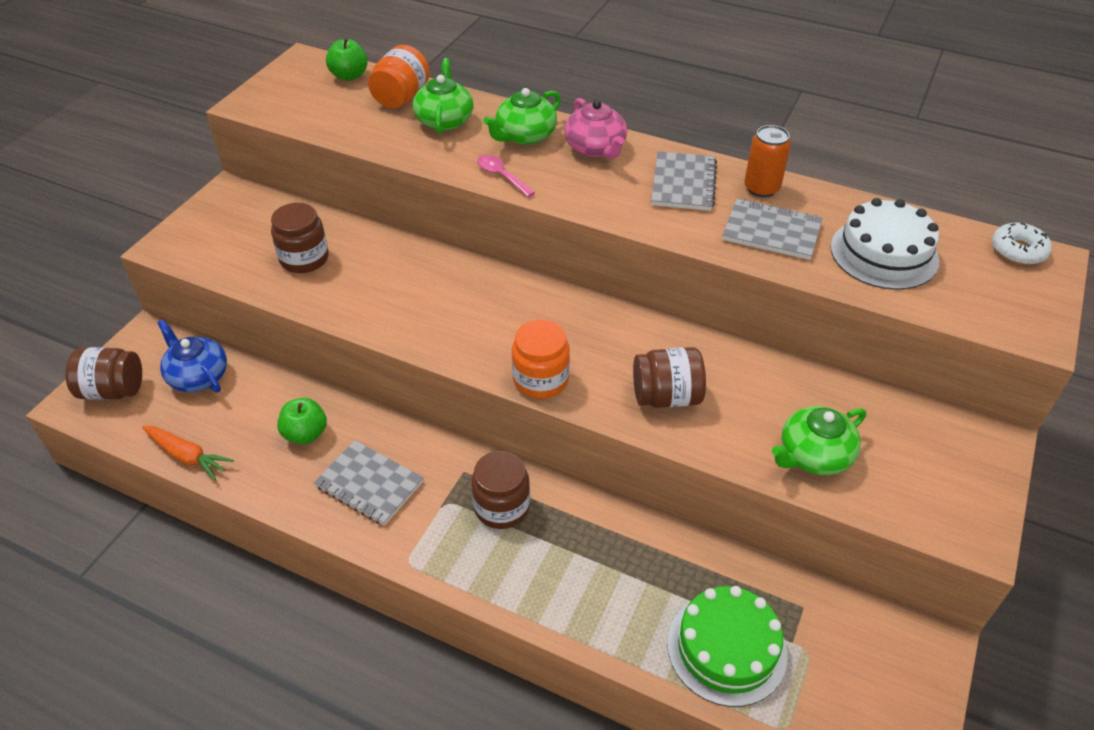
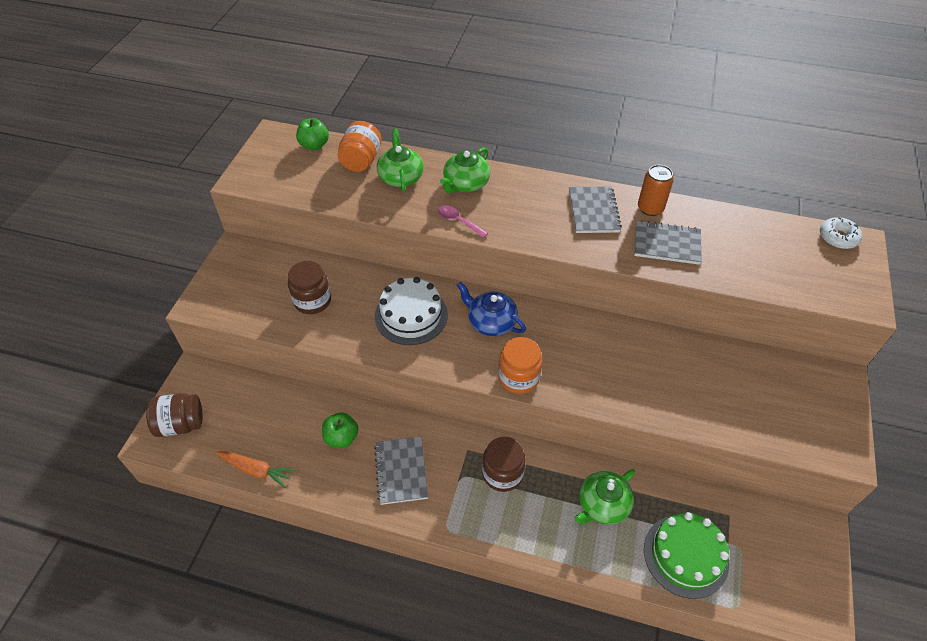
camera: 10 degrees left, 5 degrees up
(198, 376) = (244, 402): blue teapot -> blue teapot (491, 322)
(369, 484) = (401, 471): grey notebook -> grey notebook turned 60 degrees clockwise
(595, 148) = (521, 188): pink teapot -> none
(666, 397) = (611, 378): brown jar -> none
(813, 455) = (724, 409): green teapot -> green teapot (602, 505)
(884, 253) = (748, 252): white cake -> white cake (411, 315)

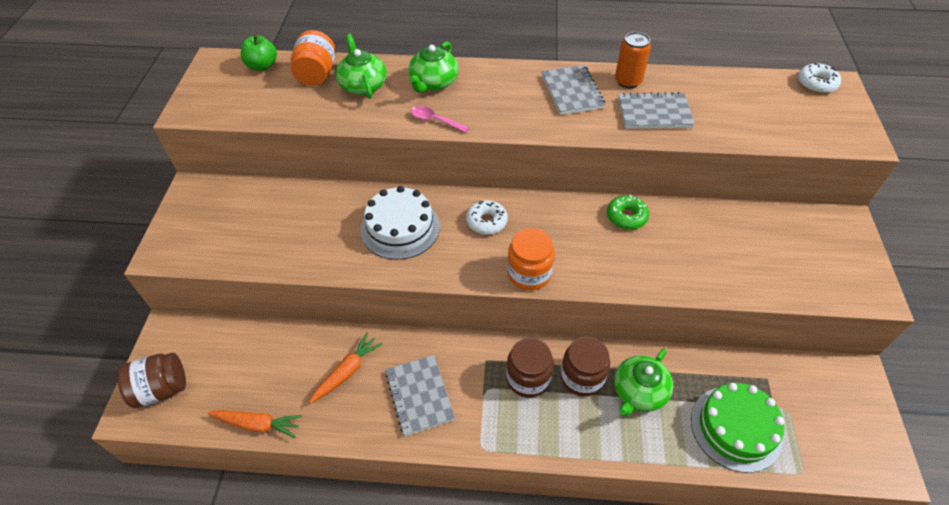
camera: 10 degrees left, 0 degrees up
(312, 301) = (289, 229): brown jar -> brown jar (582, 377)
(341, 438) = (347, 371): green apple -> orange carrot
(491, 322) = (486, 221): blue teapot -> white donut
(623, 338) = (626, 217): none -> green donut

